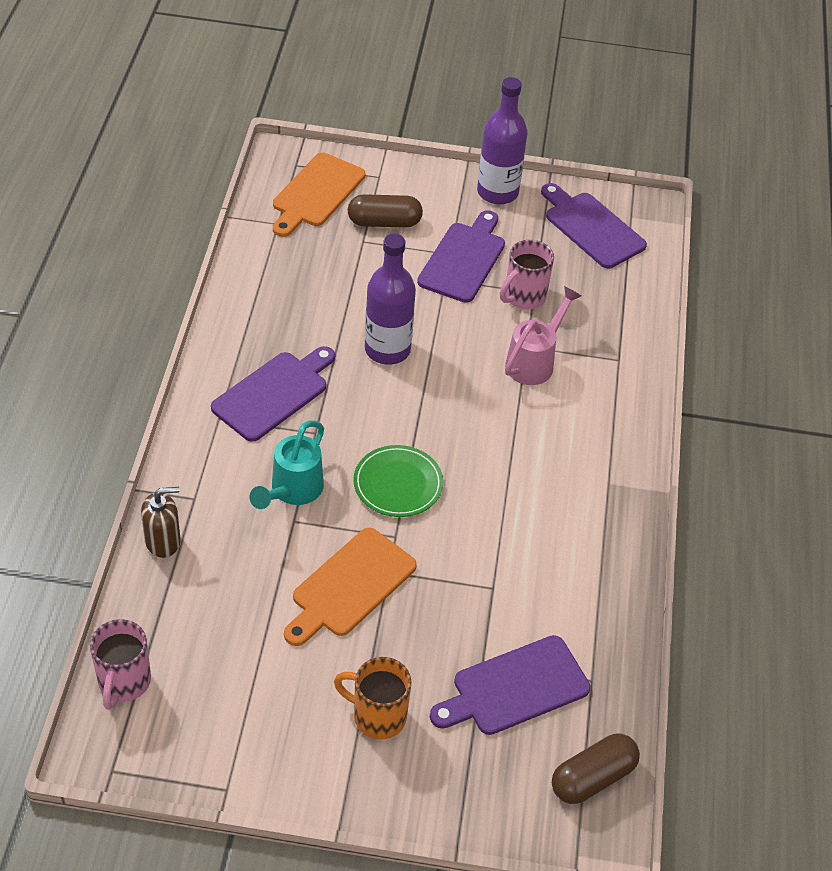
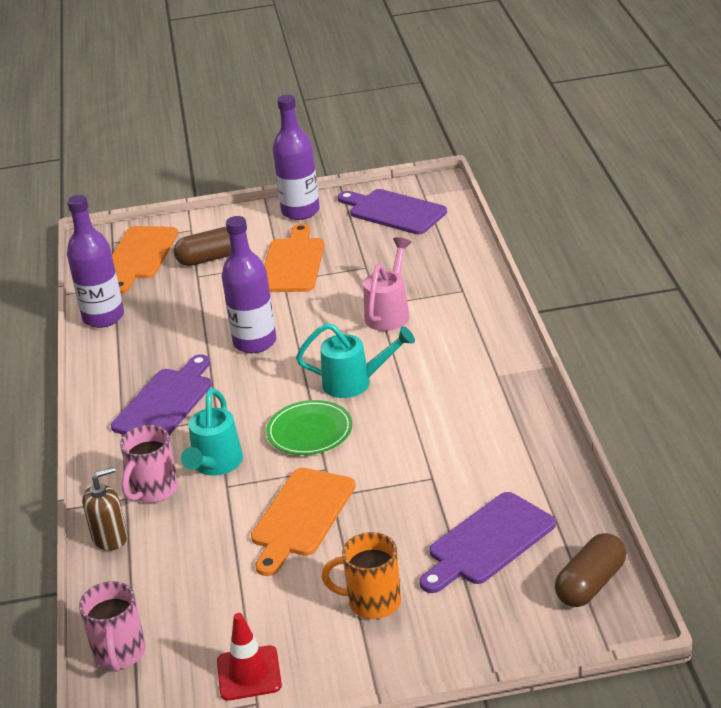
camera: 10 degrees left, 15 degrees down
(232, 753) = (249, 673): none -> red traffic cone
(253, 261) = (103, 317): none -> purple bottle
(464, 259) = (293, 263): purple cutting board -> orange cutting board
(466, 439) = (356, 383): none -> turquoise watering can
(523, 297) = (358, 273): pink mug -> pink mug (153, 491)

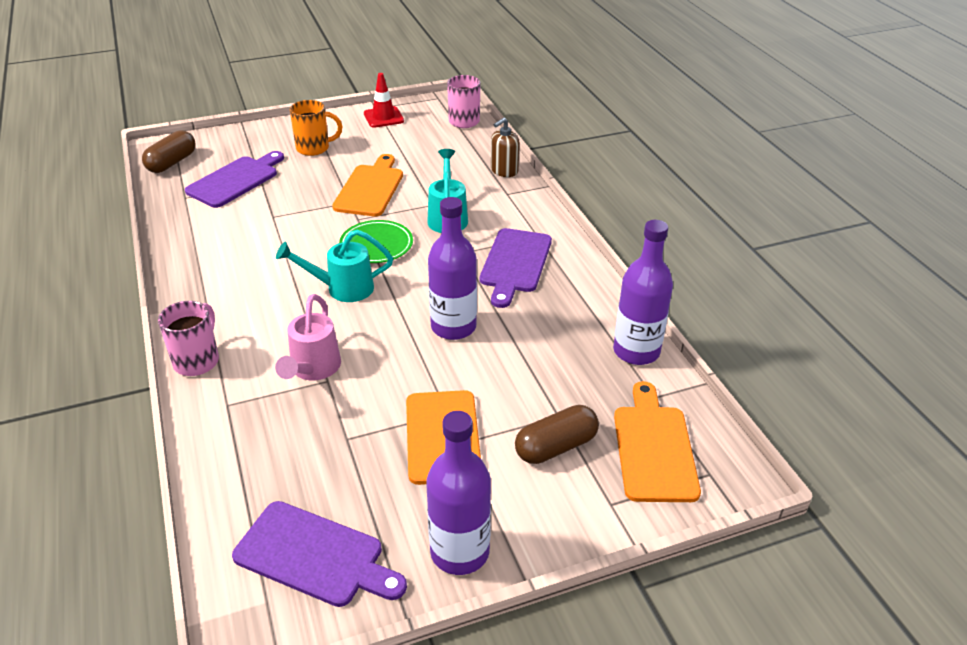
camera: 165 degrees right, 5 degrees up
(153, 491) = (488, 199): pink mug -> pink mug (197, 360)

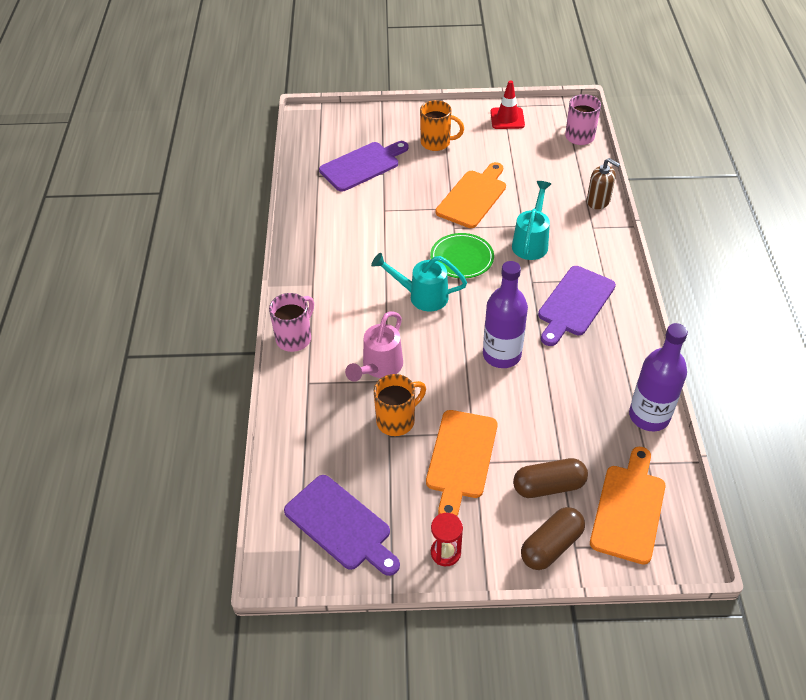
camera: 20 degrees right, 10 degrees up
(172, 163) = (315, 136): brown capsule -> brown capsule (551, 546)
(352, 420) = (397, 420): none -> orange mug
(460, 552) = (445, 552): purple bottle -> red hourglass
(504, 171) = (598, 201): brown soap dispenser -> brown soap dispenser turned 120 degrees counterclockwise

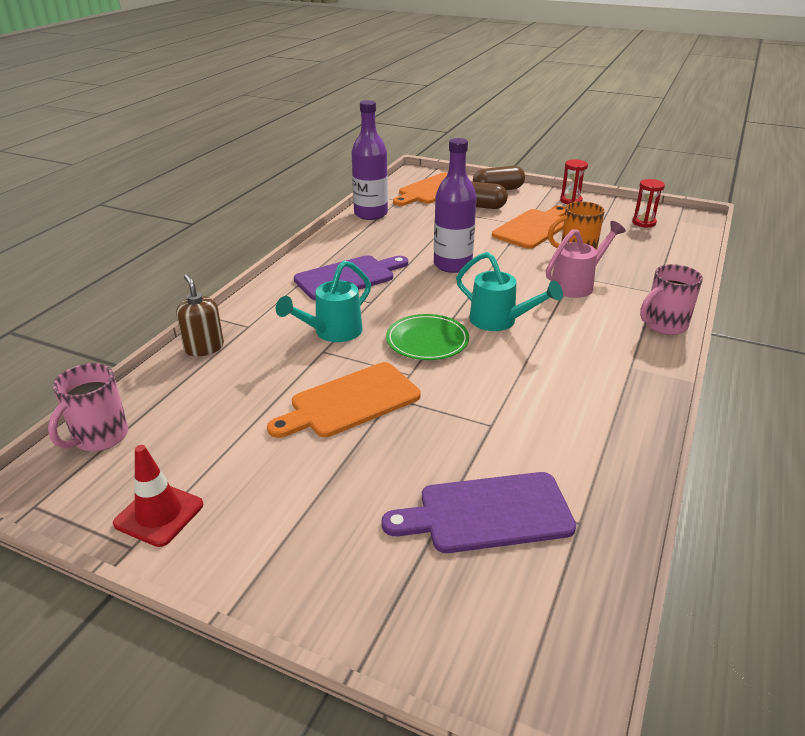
camera: 155 degrees left, 15 degrees down
(341, 525) = (644, 222): purple cutting board -> red hourglass
(437, 143) = (325, 510): orange mug -> none

